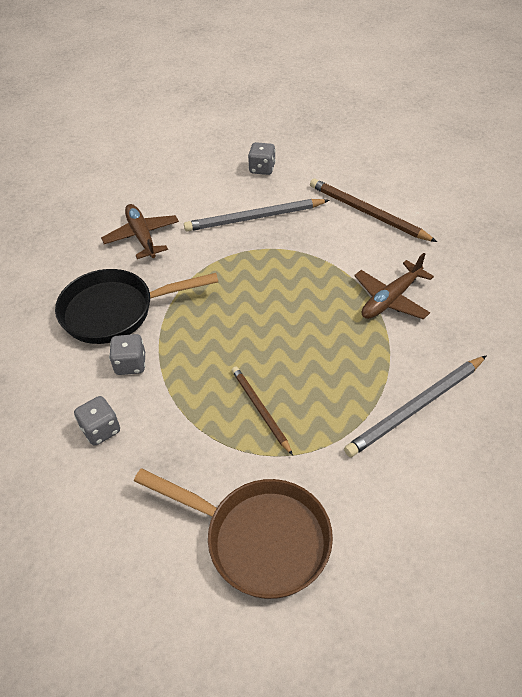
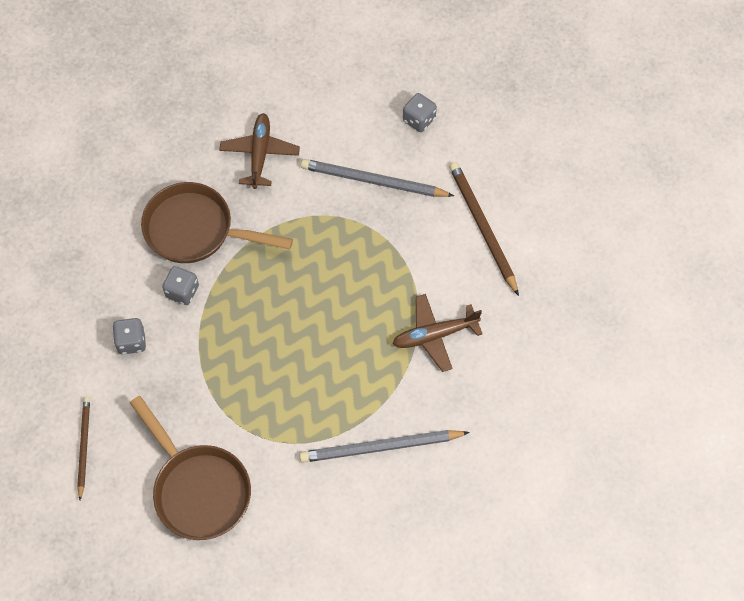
camera: 25 degrees right, 15 degrees up
(115, 311) = (196, 230): black pan -> brown pan
(260, 409) = (259, 386): brown pencil -> brown pencil (84, 446)

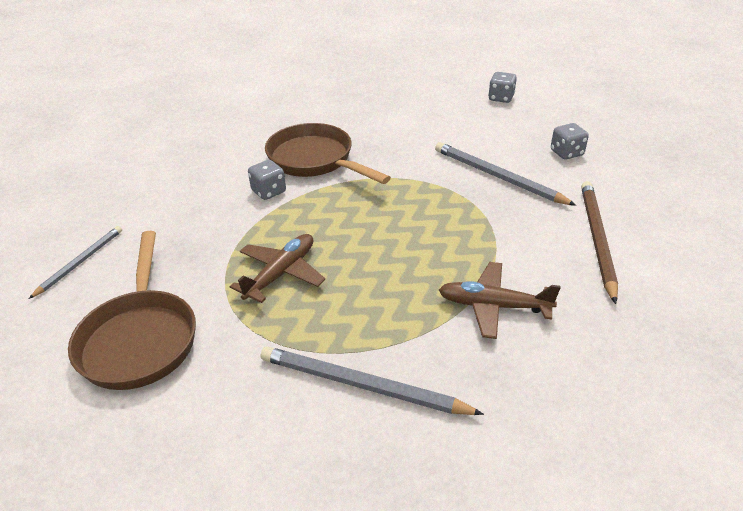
camera: 30 degrees right, 25 degrees down
(84, 446) = (80, 262): brown pencil -> grey pencil
(131, 341) = (196, 208): grey dice -> grey dice (501, 98)
(260, 154) = (406, 135): brown plane -> brown plane (281, 273)

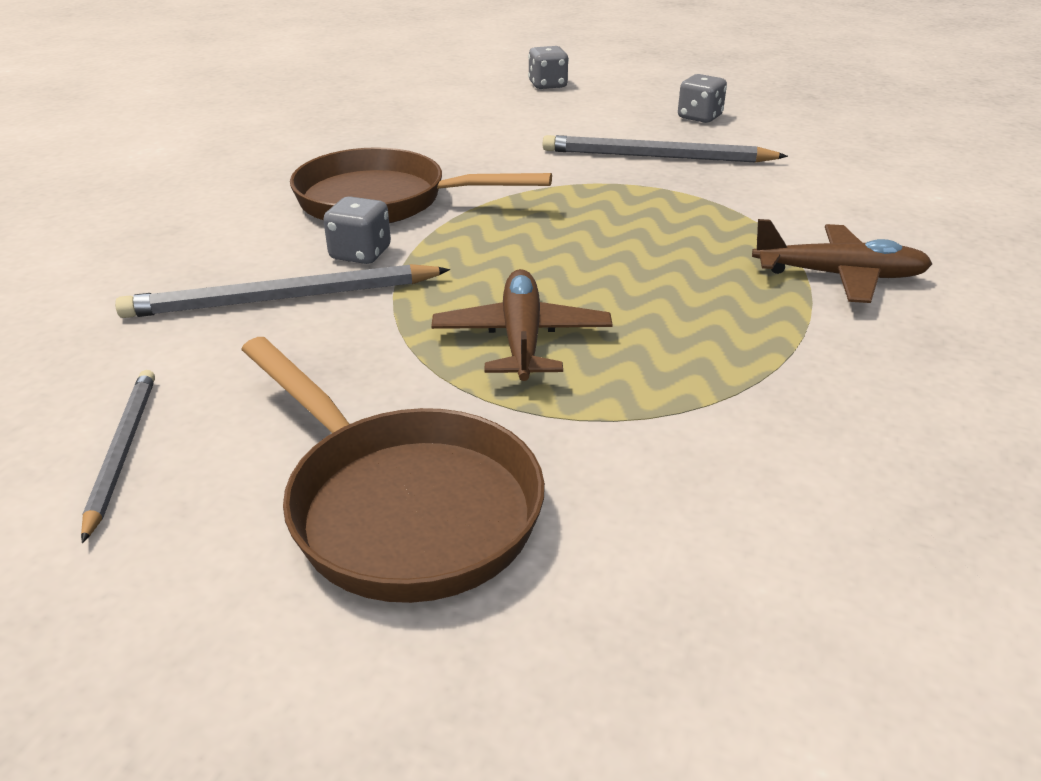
camera: 35 degrees left, 5 degrees down
(362, 385) = (818, 415): grey pencil -> grey pencil (282, 299)
(493, 306) = (839, 276): brown plane -> brown plane turned 150 degrees counterclockwise
(596, 239) = (847, 182): brown pencil -> none

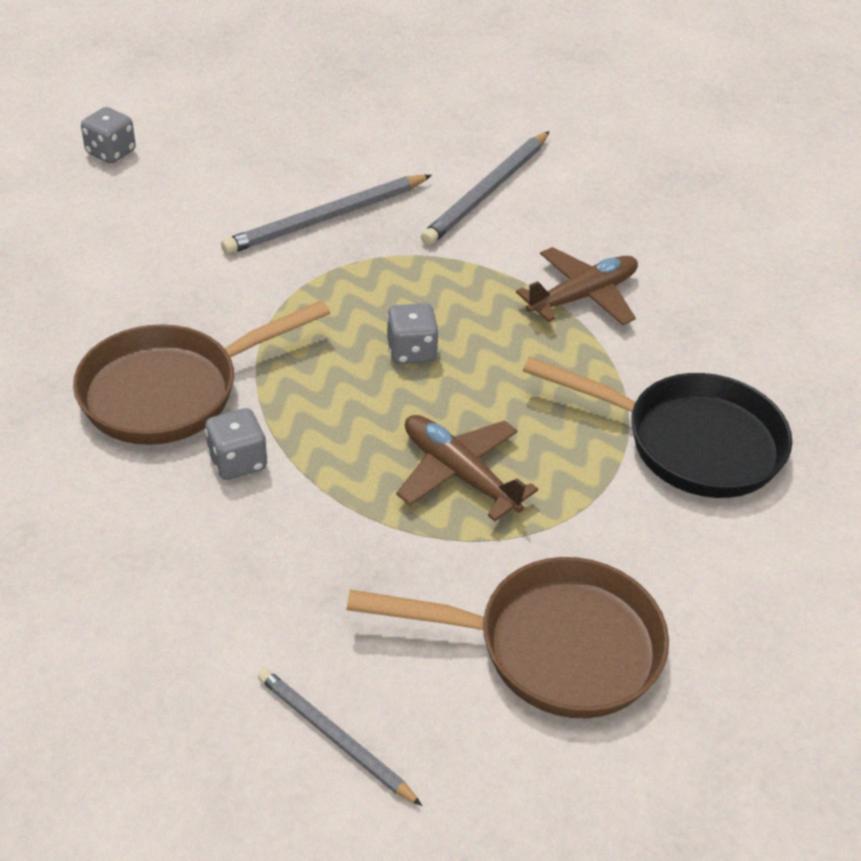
camera: 45 degrees left, 10 degrees up
(282, 299) = (244, 543): grey pencil -> grey pencil (487, 192)
(699, 117) = (302, 145): grey dice -> grey dice (411, 351)
(813, 428) = (690, 442): none -> black pan

